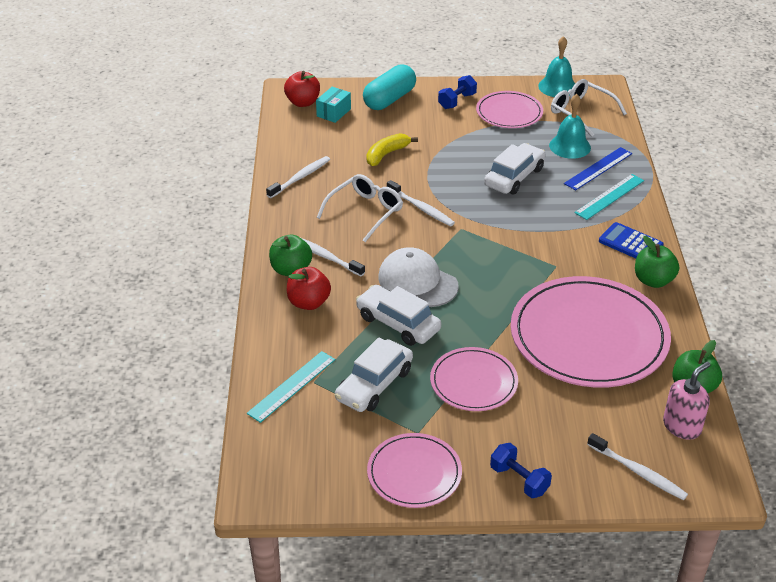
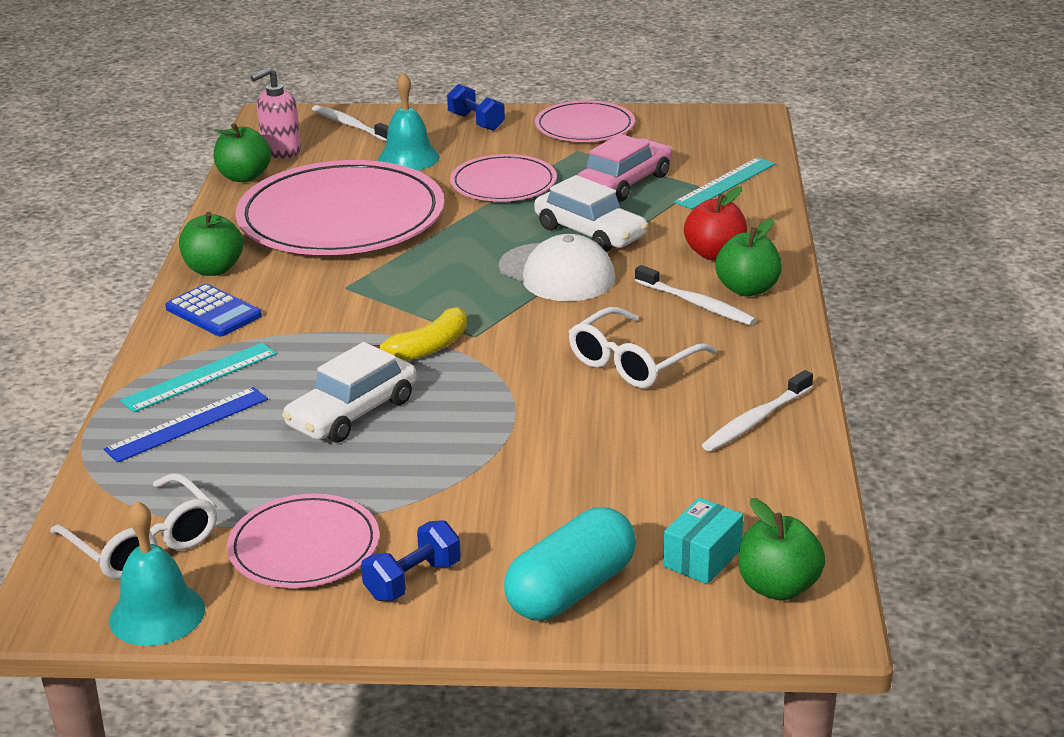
camera: 175 degrees left, 10 degrees down
(303, 102) = (778, 587): red apple -> green apple
(374, 384) = (625, 183): white car -> pink car
(386, 154) = (588, 460): yellow banana -> yellow banana (428, 348)
(421, 208) = (535, 366): white toothbrush -> none
(570, 146) = (215, 468): turquoise bell -> turquoise bell (408, 158)

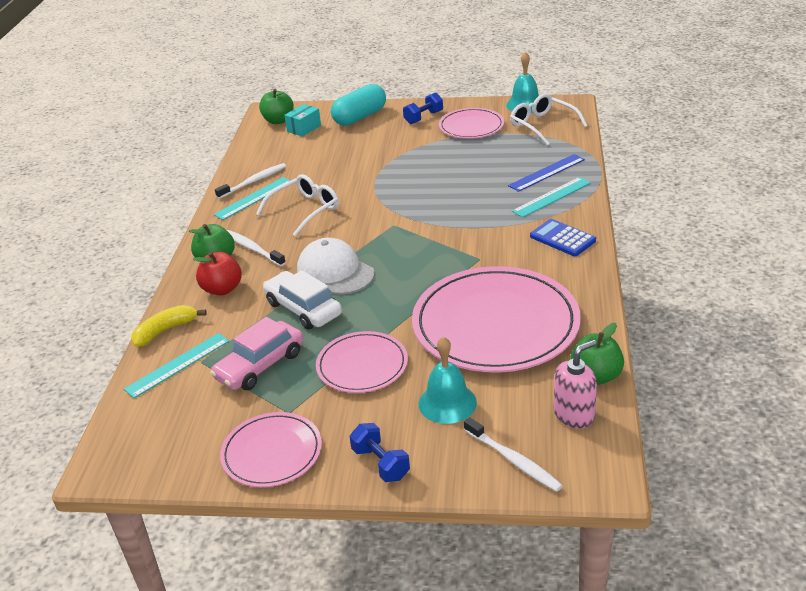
camera: 175 degrees left, 5 degrees up
(214, 269) = (577, 273): green apple -> none
(352, 412) = (460, 180): white car -> none
(428, 348) = (421, 217): yellow banana -> yellow banana (165, 331)
(738, 387) = (254, 198): none -> turquoise ruler

